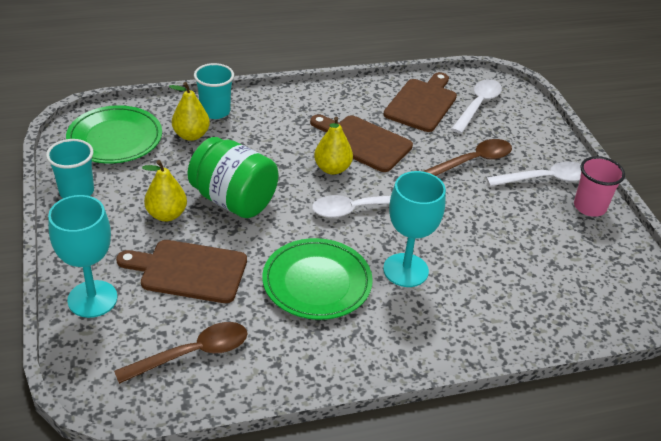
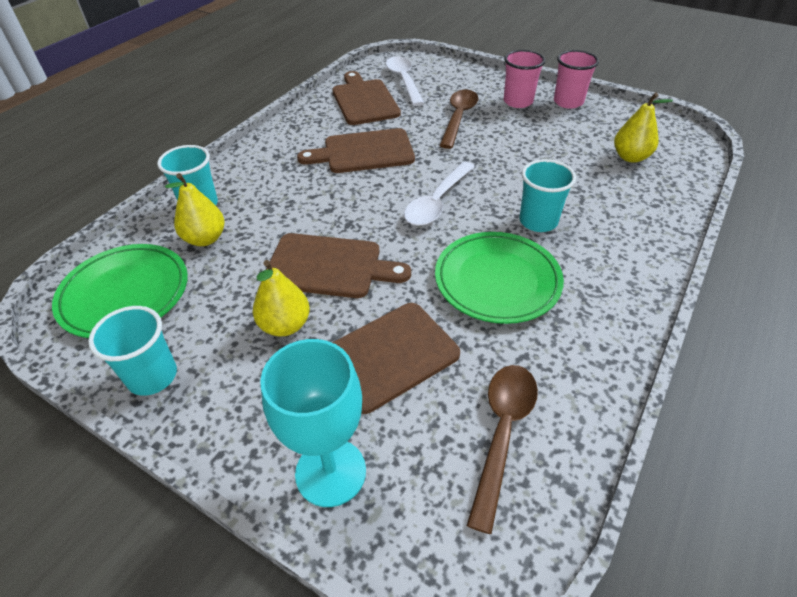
camera: 40 degrees left, 5 degrees up
(233, 200) = (329, 266): green jar -> brown cutting board
(332, 169) = (371, 186): yellow pear -> yellow pear (630, 157)
(405, 270) = (538, 221): turquoise goblet -> turquoise cup
(545, 179) = (518, 101): white spoon -> pink cup

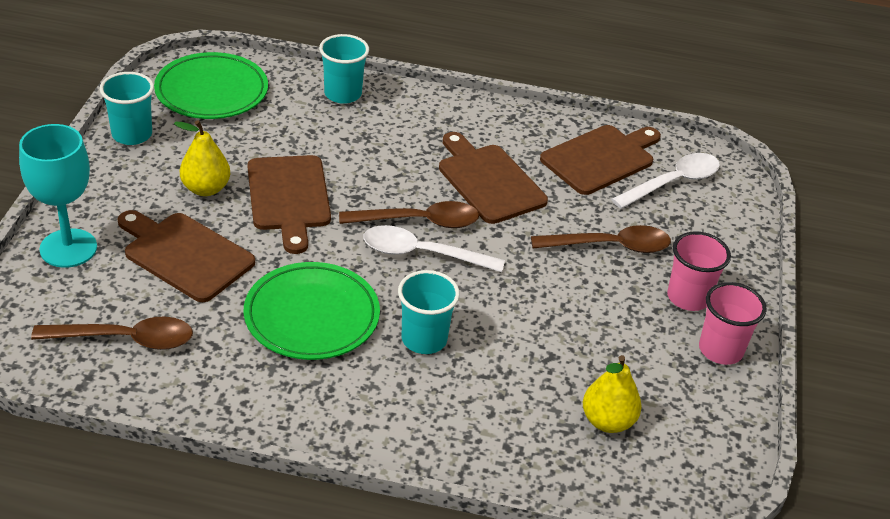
camera: 65 degrees right, 5 degrees down
(205, 239) = (296, 112): yellow pear -> none
(397, 196) = (419, 221): none -> brown spoon

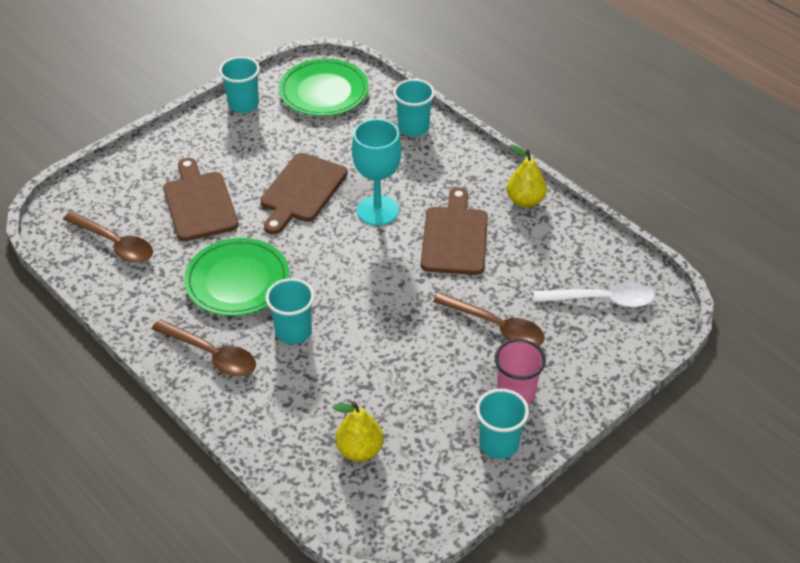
camera: 40 degrees right, 5 degrees up
(68, 248) = (136, 169): turquoise goblet -> turquoise goblet (377, 210)
(206, 189) = (254, 162): yellow pear -> yellow pear (525, 201)
(419, 221) = (373, 246): brown spoon -> brown spoon (211, 355)
(422, 254) = (352, 271): white spoon -> none
(601, 158) = (562, 256): brown cutting board -> none
(720, 350) = (498, 444): pink cup -> turquoise cup

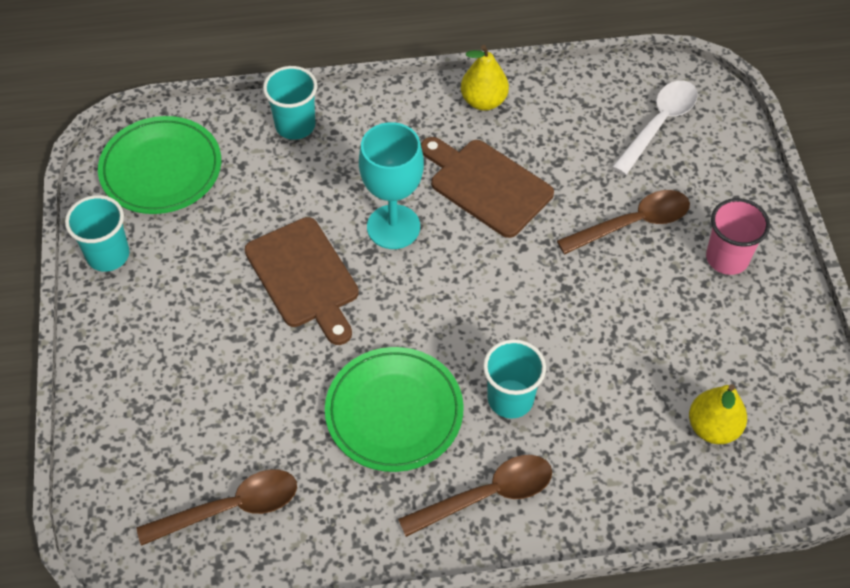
camera: 55 degrees left, 10 degrees up
(199, 203) = (237, 385): brown cutting board -> none
(498, 444) = (779, 308): turquoise cup -> none

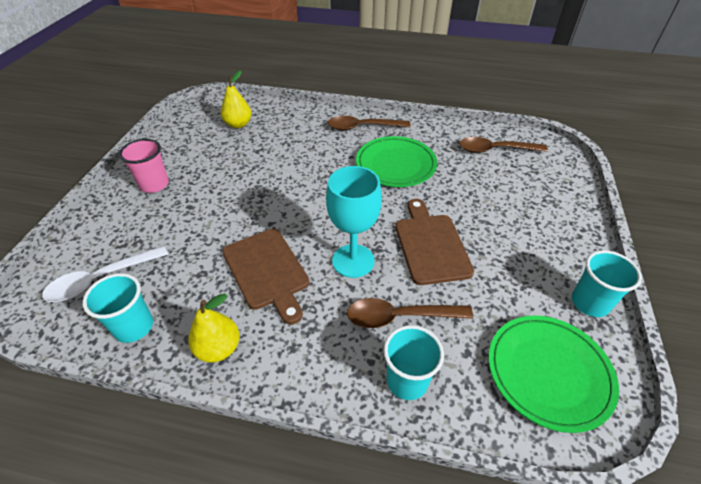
camera: 160 degrees left, 10 degrees down
(510, 399) = (329, 155): turquoise cup -> turquoise cup (134, 327)
(633, 223) = (189, 217): brown spoon -> brown spoon (400, 317)

